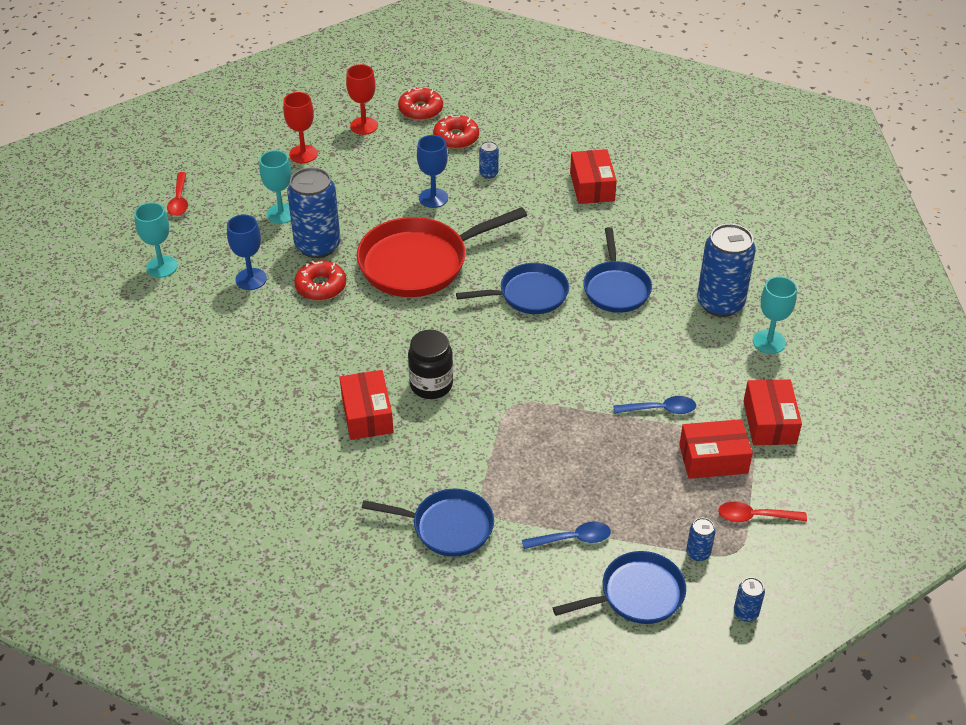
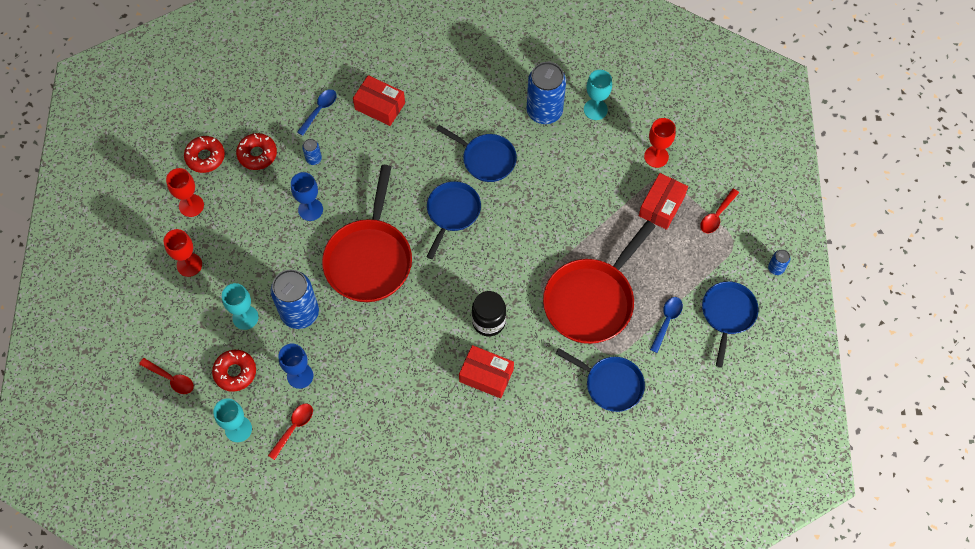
camera: 55 degrees left, 20 degrees up
(192, 302) = (294, 428): none -> red spoon
(321, 286) = (343, 334): red donut -> red donut (235, 372)
(447, 527) = (610, 384): blue pan -> blue pan turned 75 degrees clockwise
(536, 457) = (592, 300): none -> red pan
(660, 409) = (604, 206): blue spoon -> blue spoon (319, 110)
(698, 553) = (721, 263): blue can -> none
(769, 422) = (656, 156): red box -> red goblet

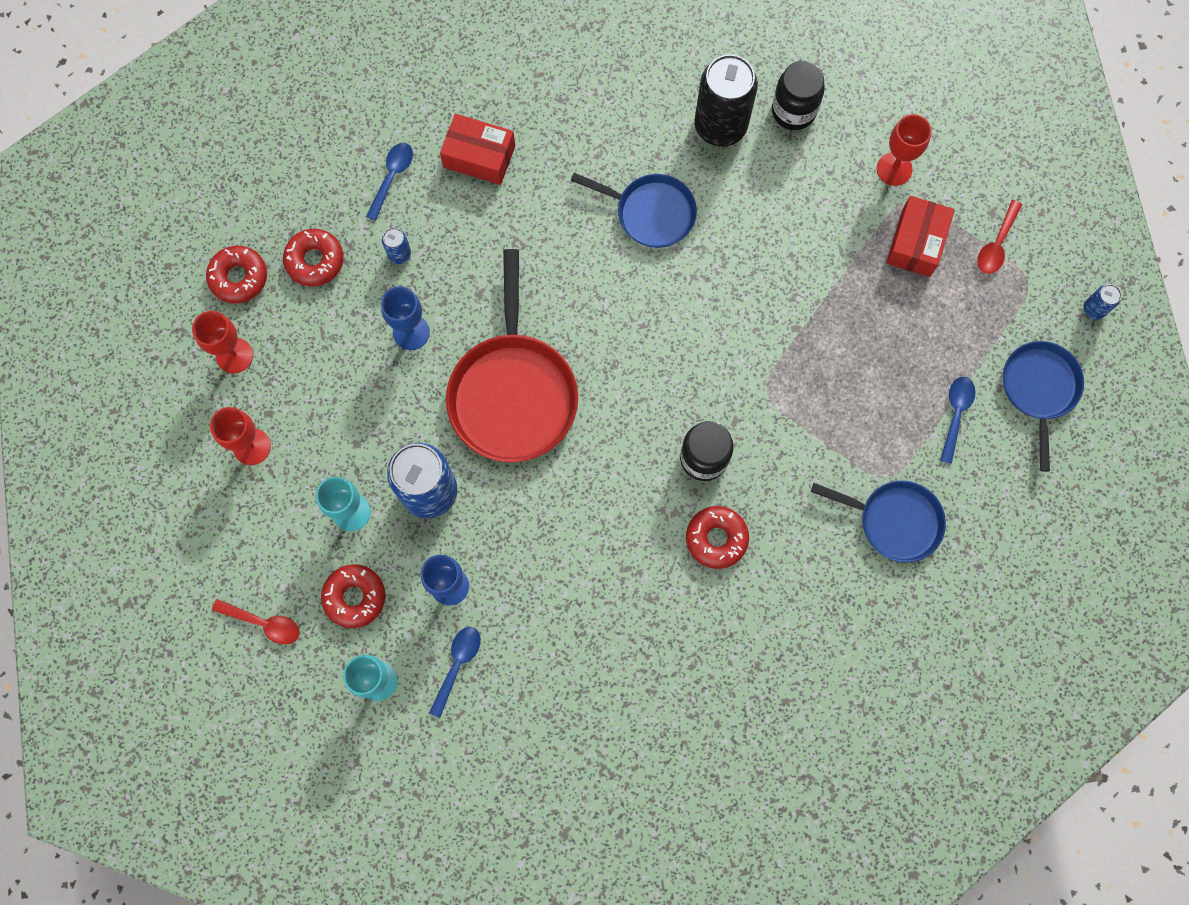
camera: 10 degrees left, 10 degrees up
(294, 428) = (457, 665): red spoon -> blue spoon
(452, 213) = (618, 303): blue pan -> none
(486, 375) = (716, 538): red box -> red donut
(544, 111) = (720, 126): blue can -> black can
(592, 300) = (844, 400): red pan -> none
(595, 109) = (793, 111): turquoise goblet -> black jar

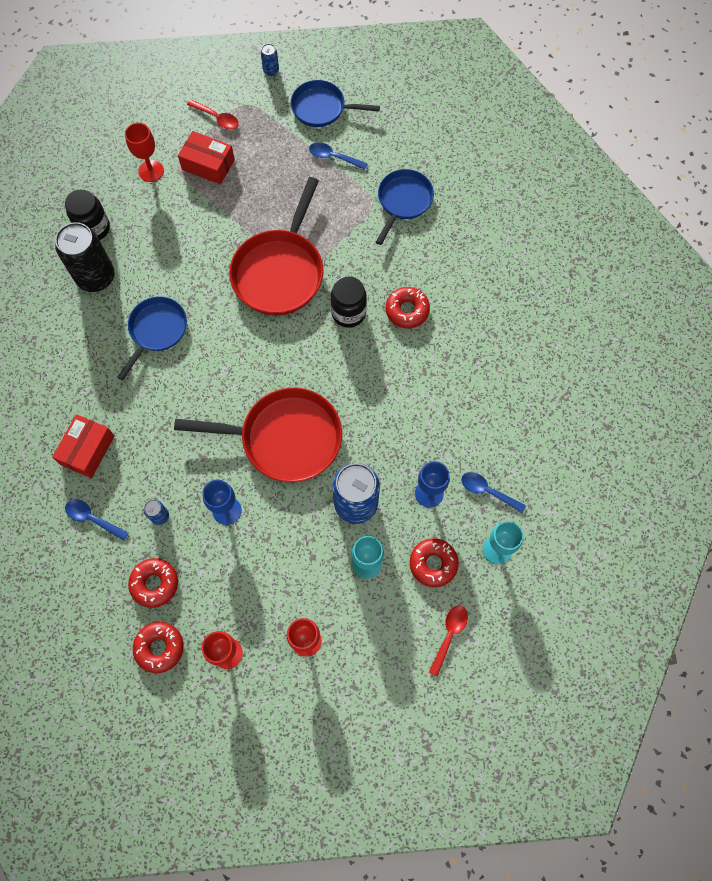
camera: 85 degrees left, 5 degrees down
(757, 360) = (280, 271): none -> red pan

